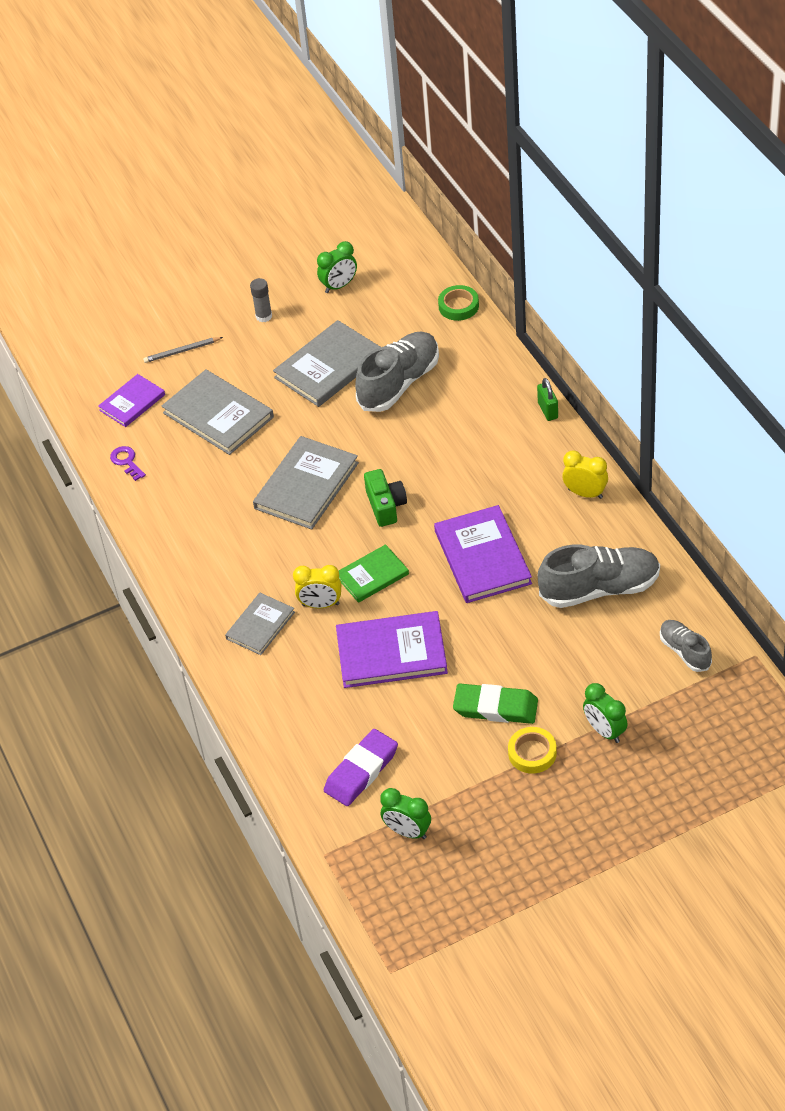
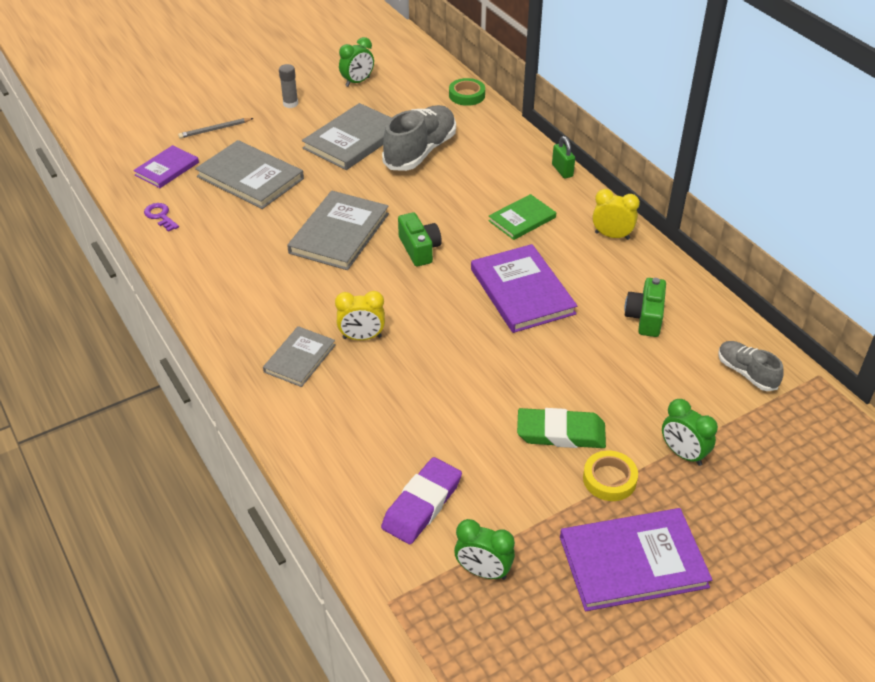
camera: 10 degrees left, 5 degrees down
(372, 575) = (413, 309): green book -> green book (522, 219)
(391, 652) = (441, 381): purple book -> purple book (633, 562)
(599, 589) = (645, 317): grey shoe -> green camera

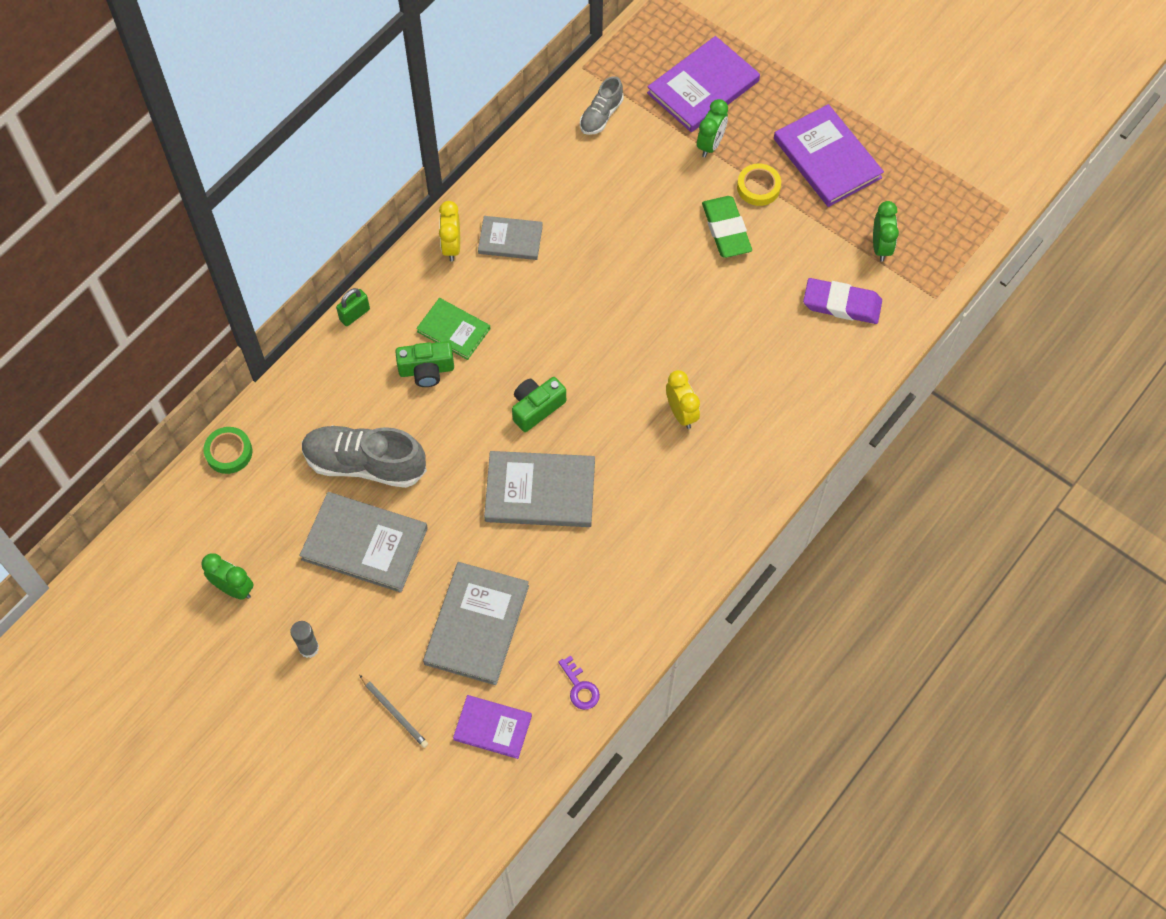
camera: 110 degrees left, 20 degrees up
(160, 216) = (580, 687): purple key -> purple key turned 60 degrees counterclockwise
(300, 358) = (729, 454): grey book -> grey book (510, 239)
(522, 291) = (564, 301): purple book -> purple book (703, 87)
(645, 317) = (561, 198): green camera -> green camera (426, 370)

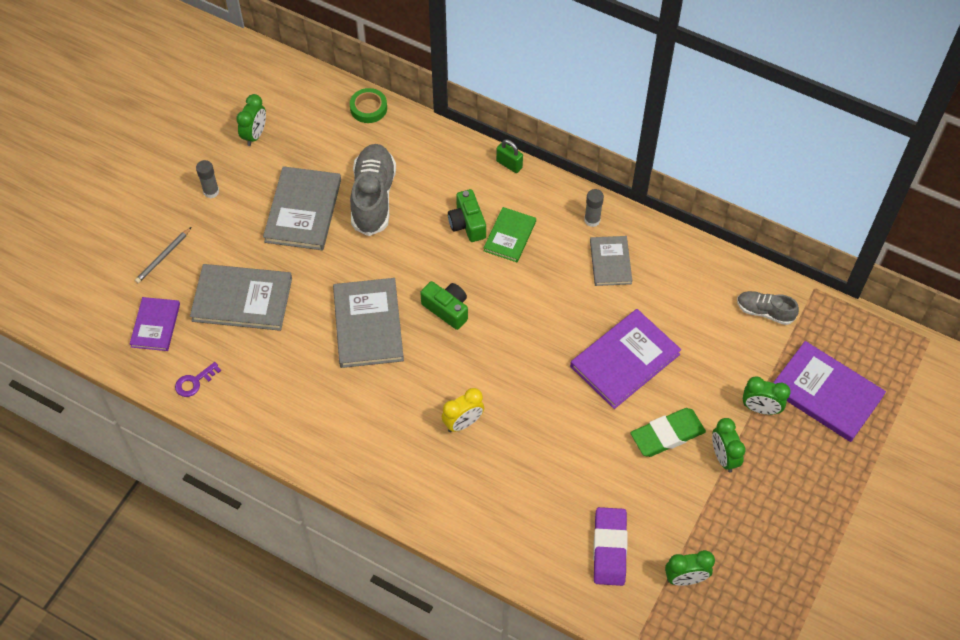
camera: 80 degrees right, 5 degrees down
(451, 246) = (592, 220): yellow clock -> grey glue stick
(758, 187) = (723, 457): yellow tape -> green clock
(827, 158) = (777, 516): purple book -> purple book (625, 360)

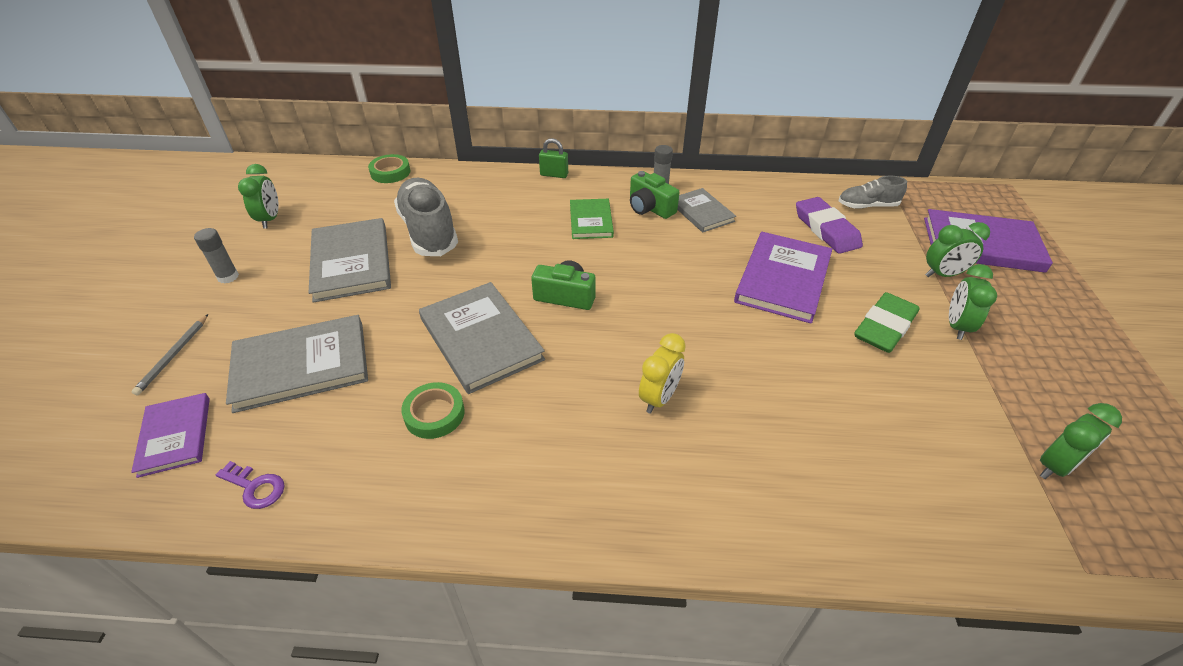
camera: 25 degrees left, 15 degrees down
(194, 382) = (255, 487): purple key -> purple key turned 90 degrees counterclockwise
(313, 374) = (434, 414): none -> green tape
(467, 223) = (541, 224): green camera -> green camera (650, 208)
(609, 548) = (942, 469): purple eraser -> purple eraser (826, 229)
(723, 457) = (956, 326): green clock -> green clock turned 60 degrees clockwise

